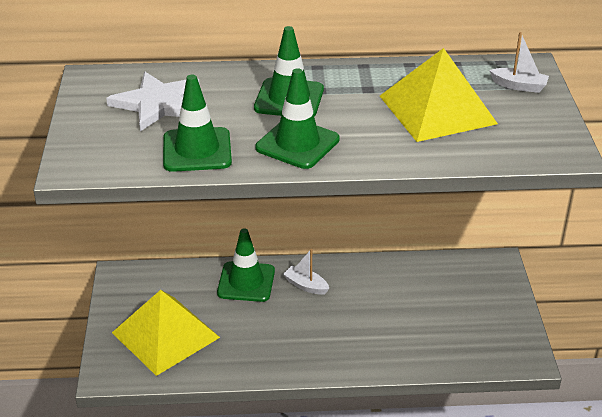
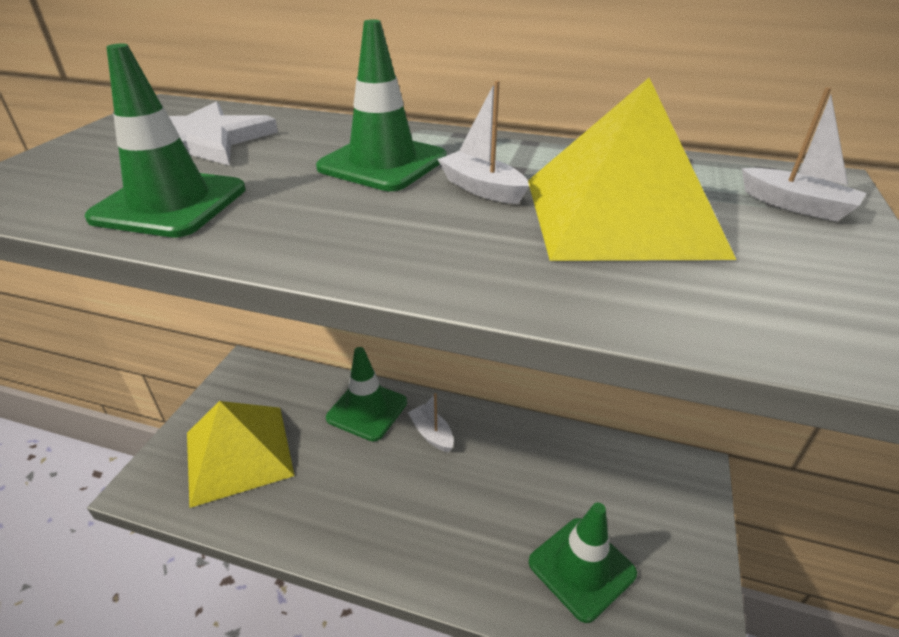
camera: 20 degrees right, 0 degrees up
(297, 144) = (332, 223): green traffic cone -> green traffic cone (581, 568)
(358, 106) = (482, 189): none -> white boat

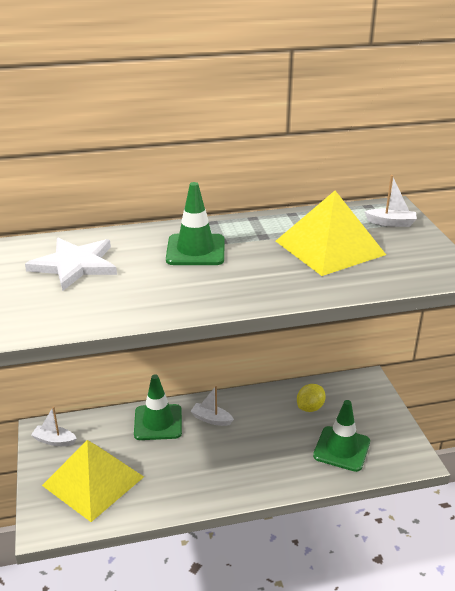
camera: 30 degrees left, 5 degrees down
(170, 204) = (121, 302): green traffic cone -> none
(482, 189) = (259, 251): white boat -> white boat (54, 440)
(575, 476) = (310, 408): none -> yellow lemon

